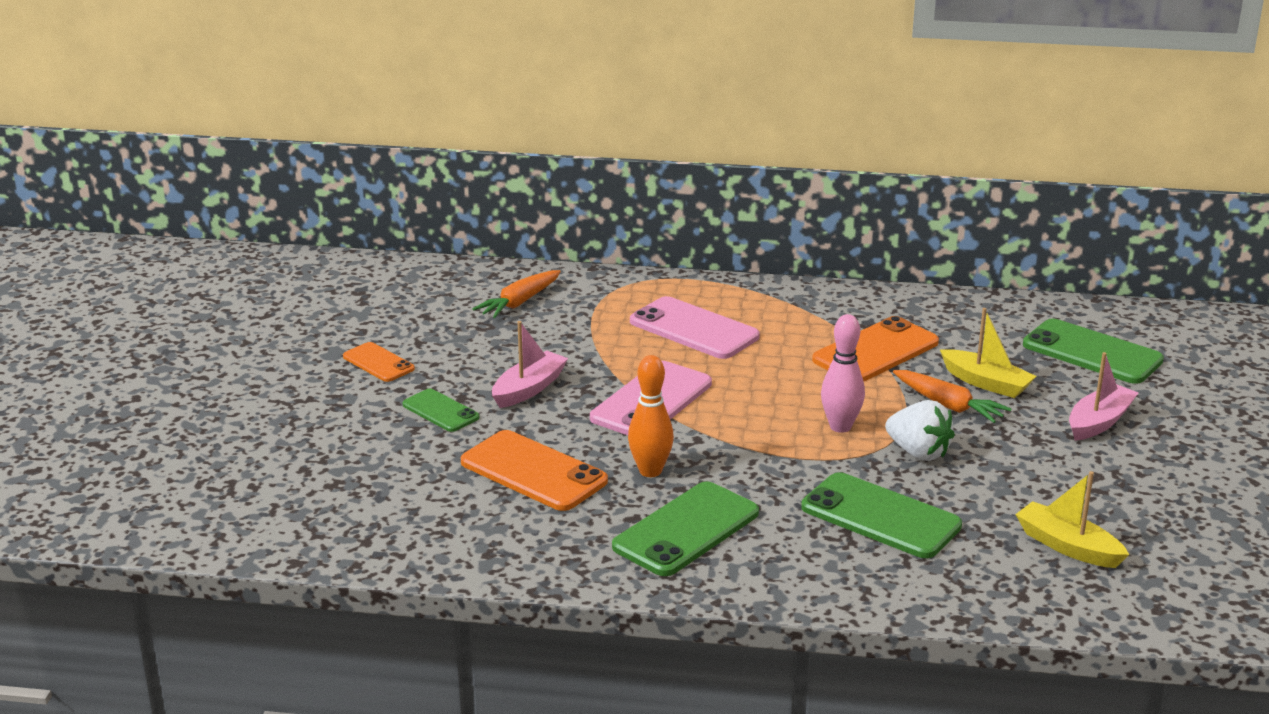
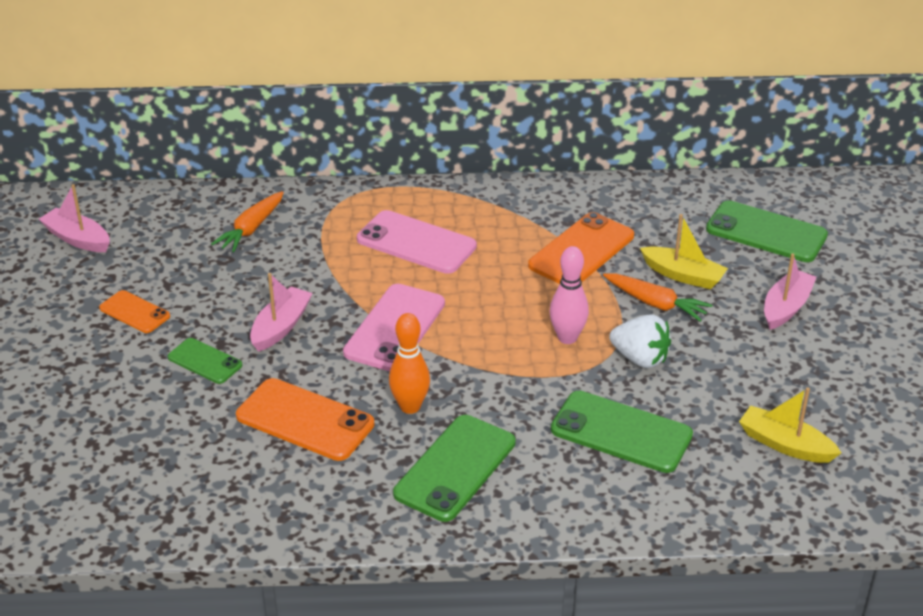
camera: 10 degrees left, 10 degrees up
(336, 296) = (77, 239): none -> pink boat

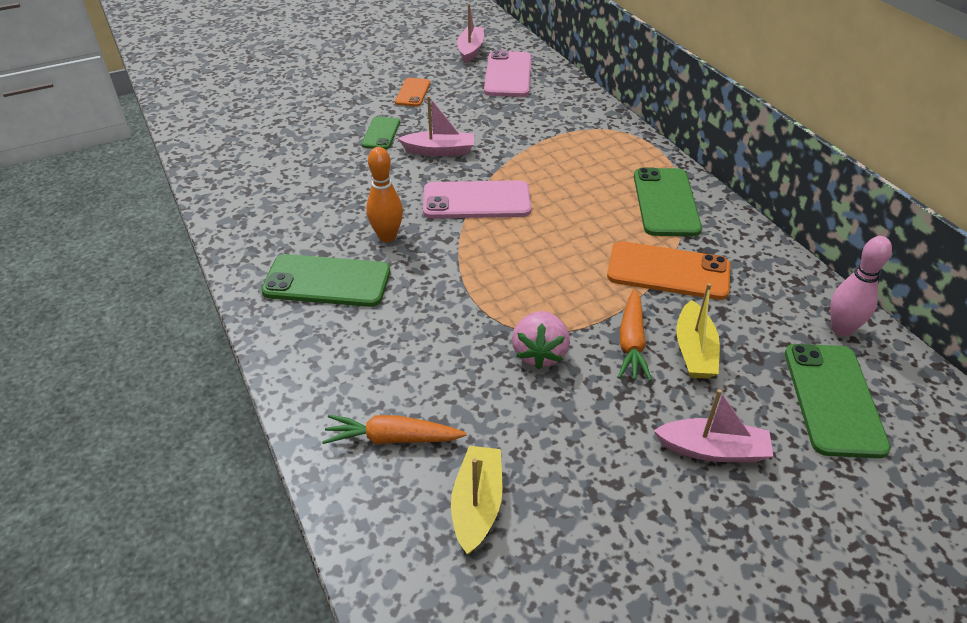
camera: 65 degrees right, 5 degrees up
(251, 229) = (540, 104): orange carrot -> orange carrot (393, 438)
(305, 420) = (343, 193): orange phone -> none
(416, 243) = (592, 179): pink phone -> pink phone (508, 75)
(567, 338) = (534, 297): pink bowling pin -> pink bowling pin (841, 329)
(621, 432) = (425, 369): green phone -> green phone (666, 202)
(640, 358) = (539, 353): white strawberry -> pink strawberry

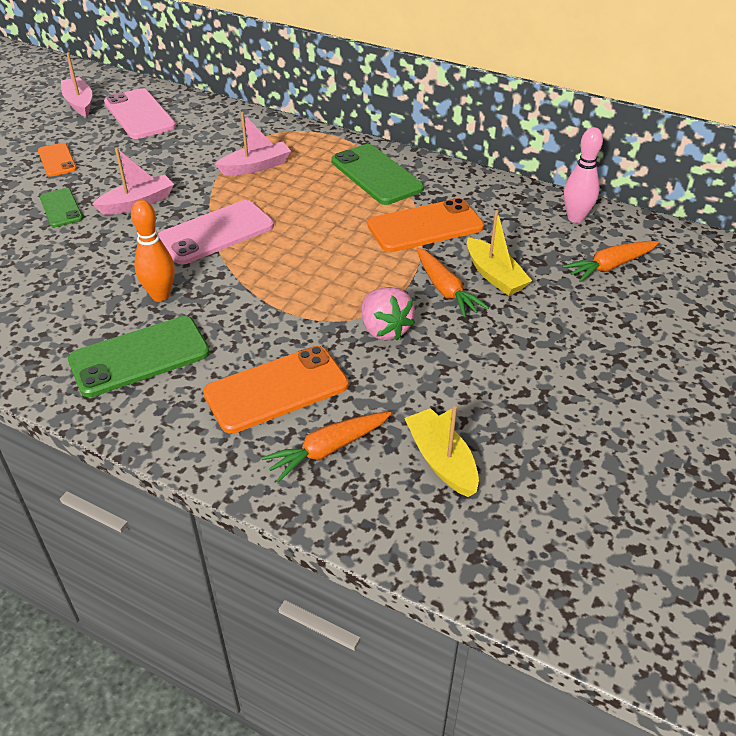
camera: 35 degrees left, 0 degrees up
(401, 362) = (276, 389): none -> orange phone
(713, 450) = (566, 337): pink boat -> pink boat (256, 166)
(833, 399) = (610, 266): green phone -> orange carrot

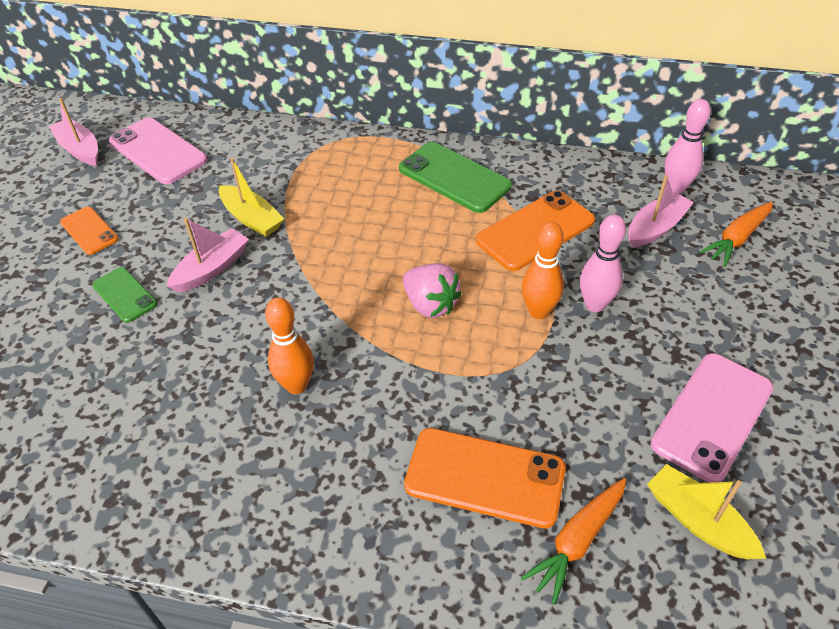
camera: 15 degrees left, 5 degrees up
(139, 356) = (312, 474): green phone -> none
(215, 233) = (318, 288): pink phone -> pink phone (712, 416)
(256, 166) = (321, 193): pink boat -> pink boat (655, 228)
(276, 389) = (485, 477): orange phone -> orange phone turned 60 degrees clockwise
(384, 329) = (558, 370): pink strawberry -> pink strawberry (430, 304)
(392, 285) = (538, 311): none -> orange bowling pin
(445, 290) = (595, 304): orange carrot -> pink bowling pin
(494, 275) = (634, 275): yellow boat -> yellow boat (252, 218)

